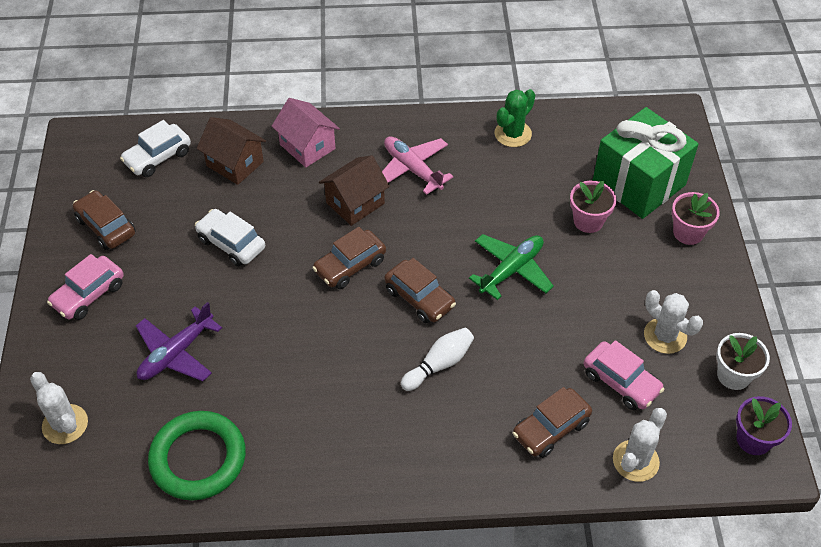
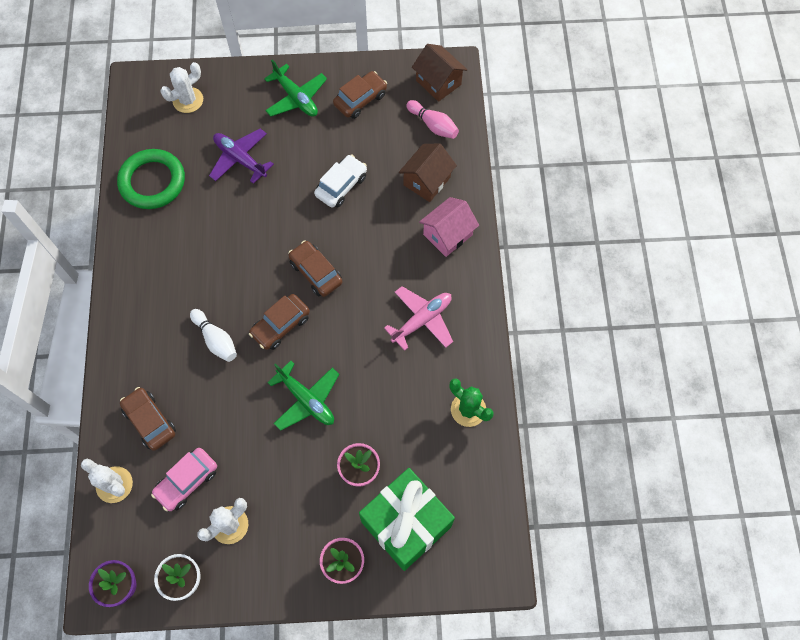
camera: 90 degrees right, 15 degrees up
(89, 295) = (296, 98): pink car -> green plane
(158, 157) = (433, 125): white car -> pink bowling pin
(355, 203) = (383, 274): brown house -> brown house (438, 82)

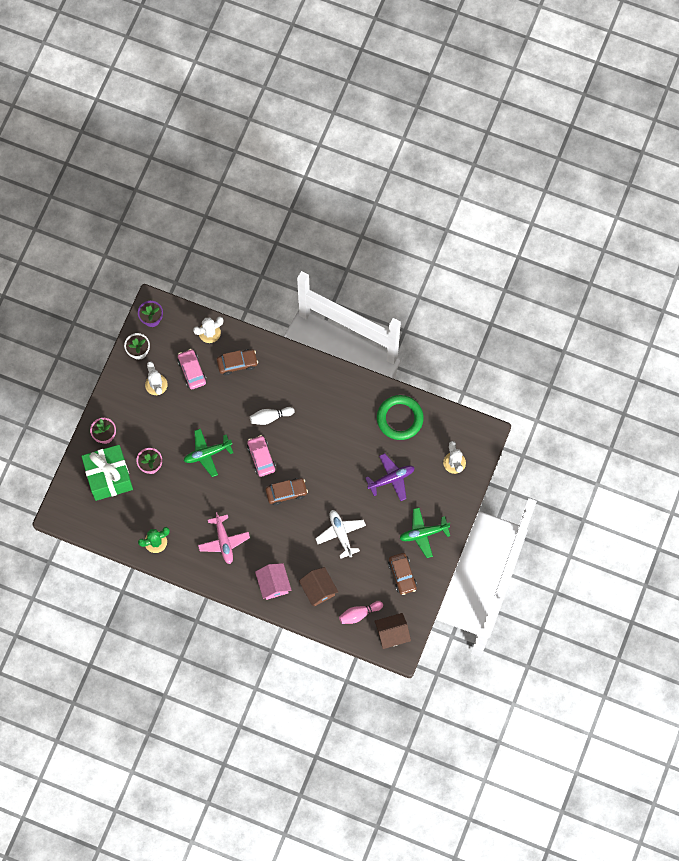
camera: 115 degrees right, 5 degrees up
(280, 325) = (261, 458): brown car -> pink car
(341, 186) = (341, 534): white car -> white plane

